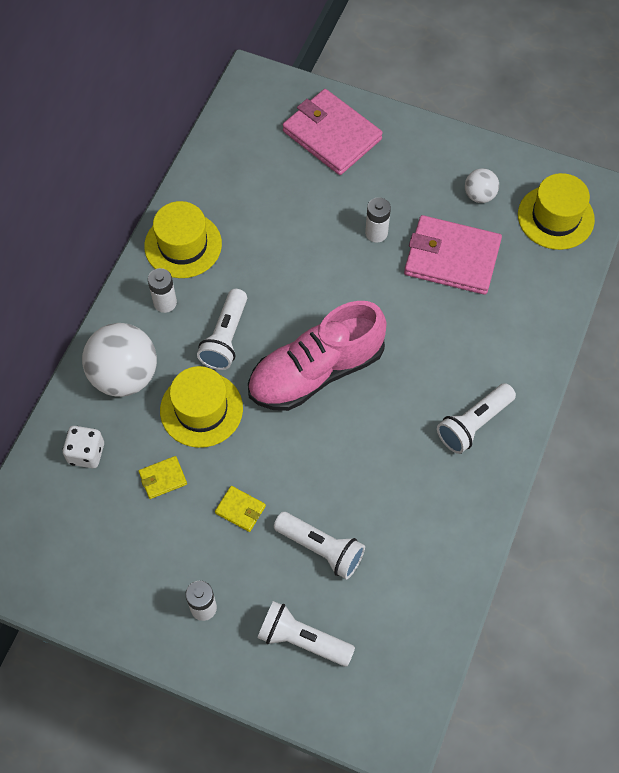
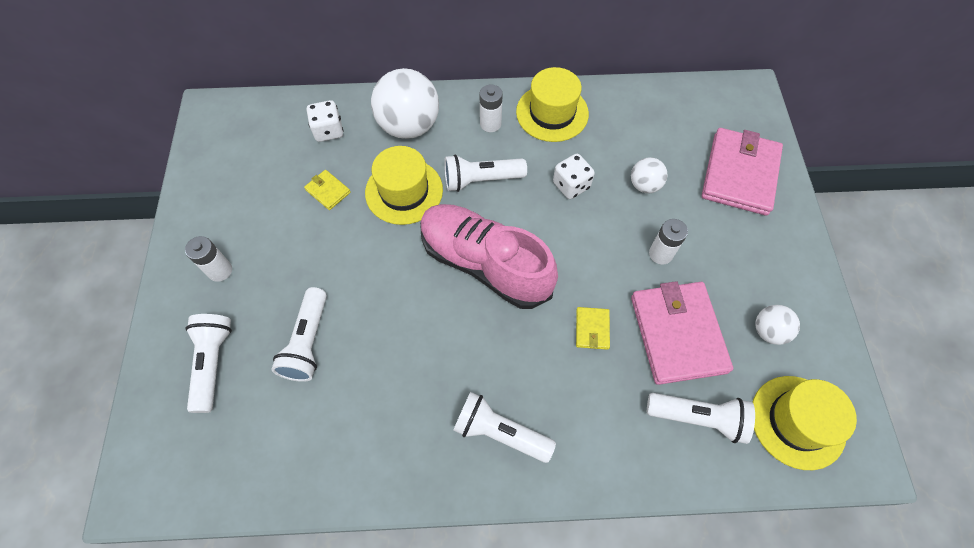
camera: 65 degrees right, 0 degrees up
(240, 509) = (321, 260): yellow wallet -> yellow wallet (592, 329)
(272, 267) = (571, 185): none -> white dice
(304, 210) = (644, 185): none -> white ball
(524, 280) = (698, 418): none -> white flashlight

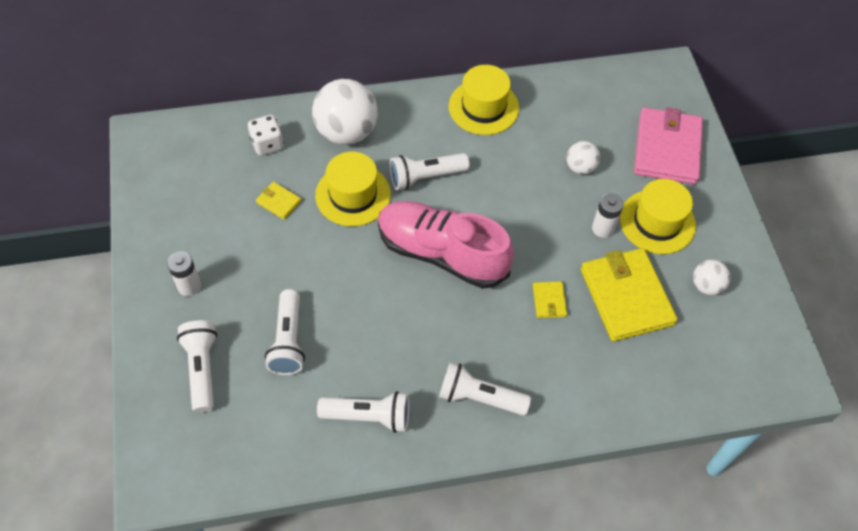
camera: 10 degrees left, 5 degrees down
(490, 124) = (425, 123): white battery -> none
(571, 185) = (512, 174): white dice -> none
(677, 333) = (626, 296): pink wallet -> yellow wallet
(698, 418) = (652, 365): white flashlight -> white flashlight (369, 416)
(797, 421) = (738, 358): yellow hat -> yellow hat (657, 222)

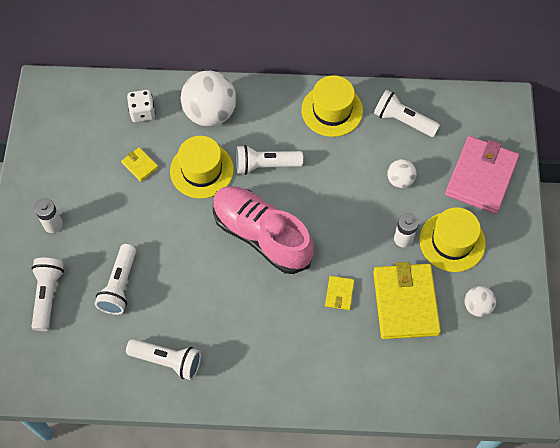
camera: 15 degrees right, 5 degrees up
(479, 397) = (259, 363): white flashlight -> white flashlight (403, 120)

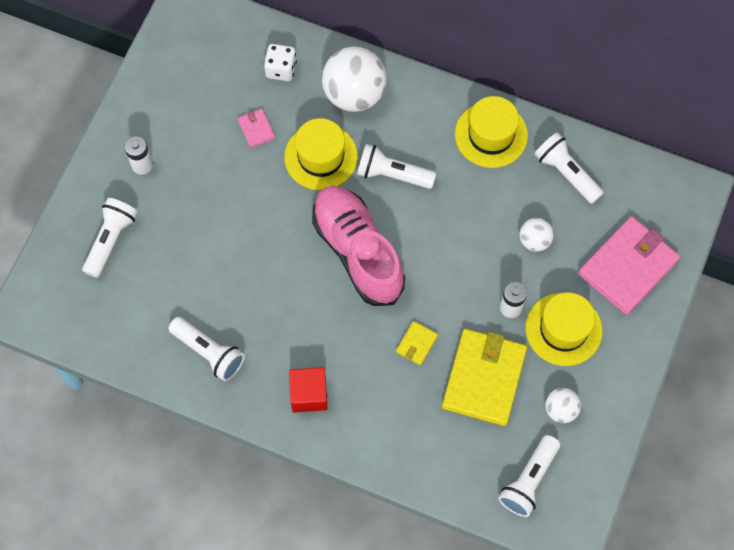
camera: 20 degrees right, 5 degrees up
(119, 286) = (188, 255): white flashlight -> white flashlight (529, 480)
(140, 165) = (256, 129): yellow wallet -> pink wallet
(266, 366) = (309, 394): none -> red cube

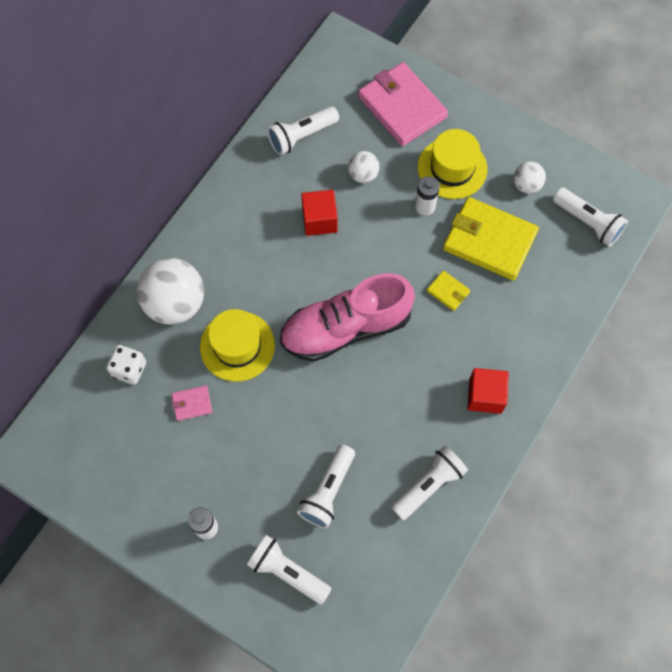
camera: 80 degrees left, 0 degrees up
(392, 174) = (271, 283): white flashlight -> white flashlight (327, 491)
(472, 207) = (319, 220): none -> red cube
(491, 135) = (248, 190): yellow hat -> none

